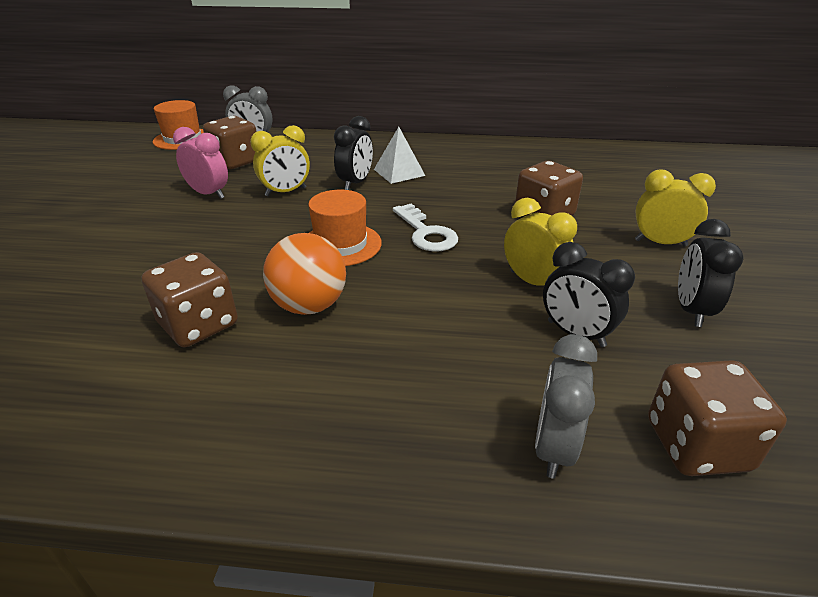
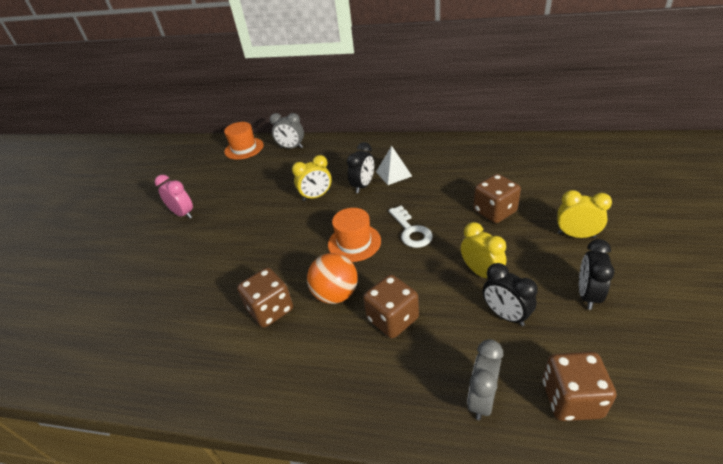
camera: 10 degrees right, 5 degrees up
(209, 194) = (266, 200): pink clock -> pink clock (183, 214)
(236, 161) = (281, 169): brown dice -> brown dice (392, 319)

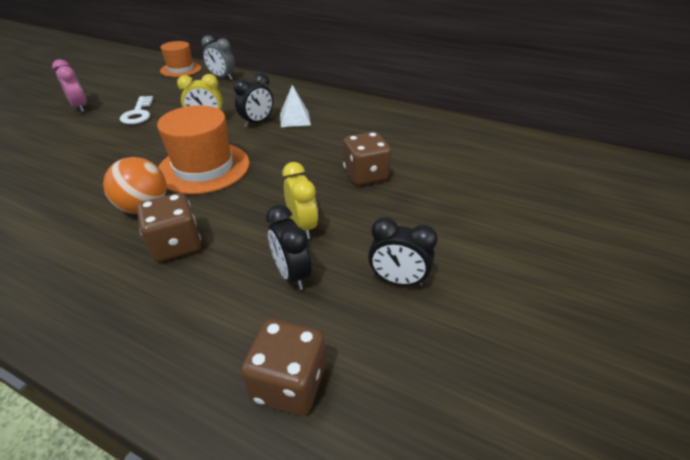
camera: 10 degrees right, 0 degrees up
(270, 309) = (74, 204): brown dice -> none
(354, 242) = (204, 167): orange hat -> orange hat, size x1.53
(411, 231) = (267, 171): white key -> white key (138, 113)
(482, 399) = (193, 350): grey clock -> none
(576, 235) = (433, 218): yellow clock -> none
(587, 295) = (397, 280): black clock -> black clock turned 105 degrees counterclockwise

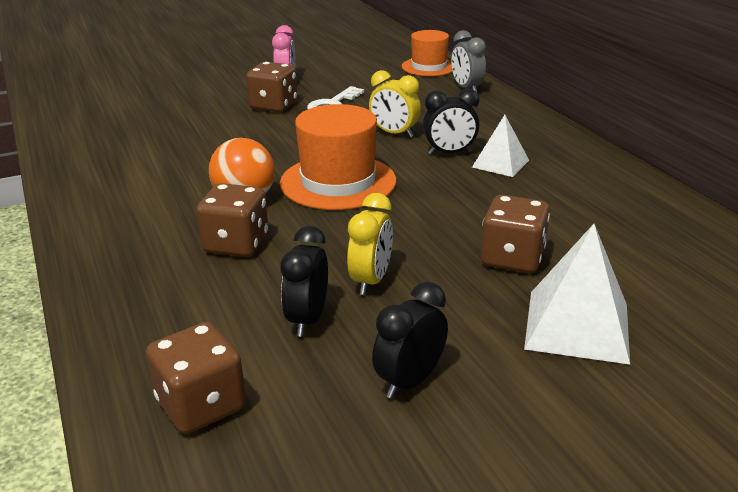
camera: 40 degrees right, 10 degrees down
(89, 128) = (273, 106): none -> brown dice
(397, 280) = (409, 381): black clock -> black clock turned 75 degrees clockwise
(438, 199) = (577, 326): none -> white pyramid

